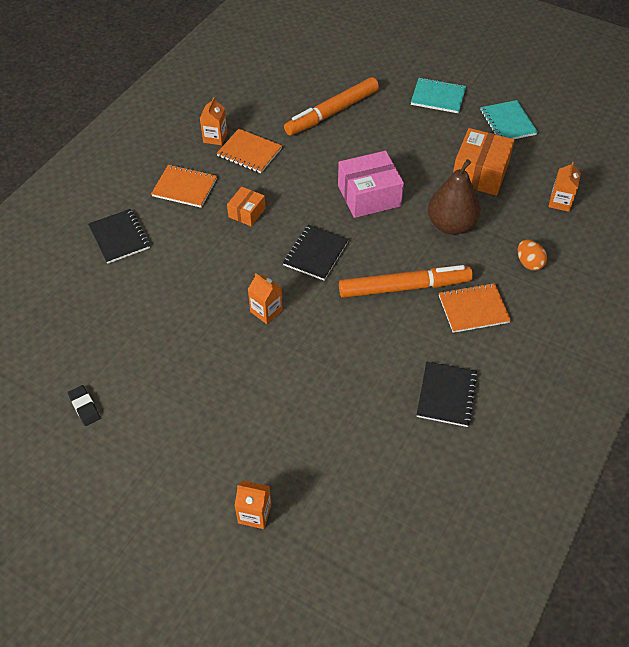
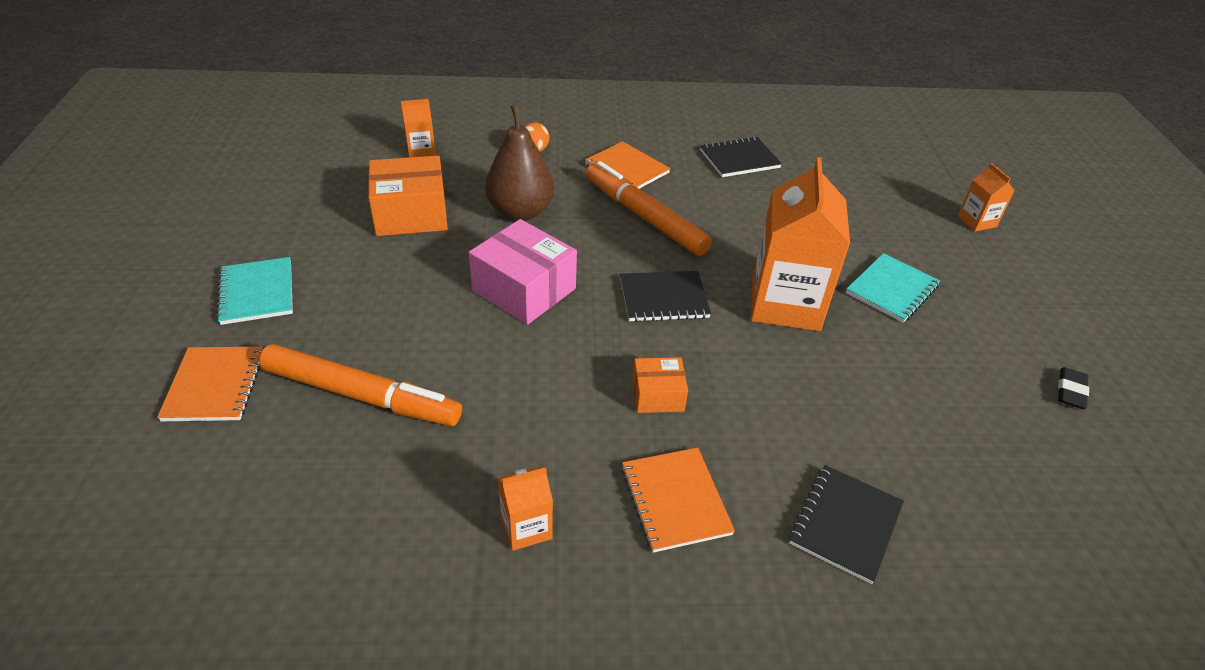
camera: 125 degrees left, 10 degrees down
(249, 152) = (531, 456): orange notebook -> orange notebook (215, 385)
(266, 311) = (785, 304): orange carton -> orange carton, size x2.17
(507, 123) = (289, 217): turquoise notebook -> turquoise notebook (892, 289)

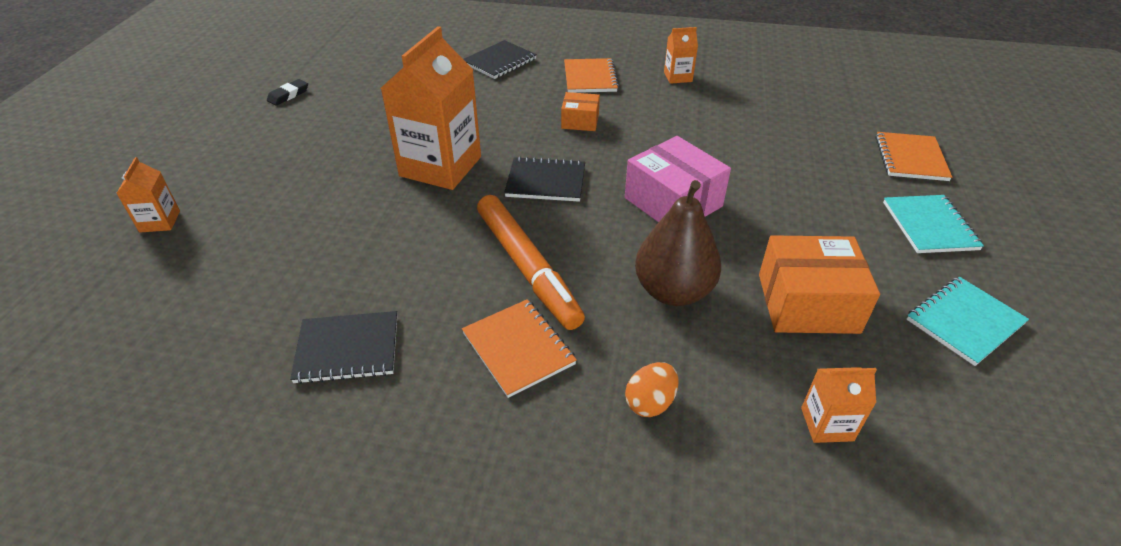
camera: 165 degrees left, 0 degrees up
(361, 395) = (796, 142): orange marker -> none
(892, 289) = (334, 167): turquoise notebook -> turquoise notebook (964, 322)

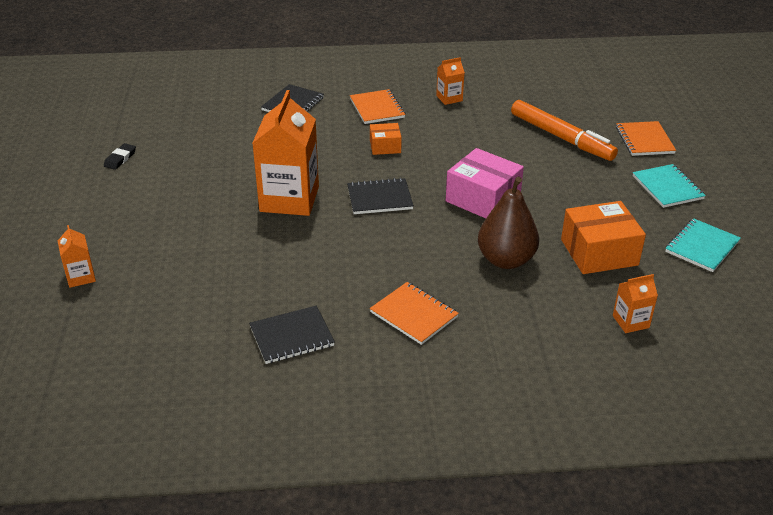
camera: 15 degrees left, 5 degrees down
(527, 267) = (395, 262): orange marker -> orange marker (561, 137)
(650, 402) = (516, 330): orange egg -> none

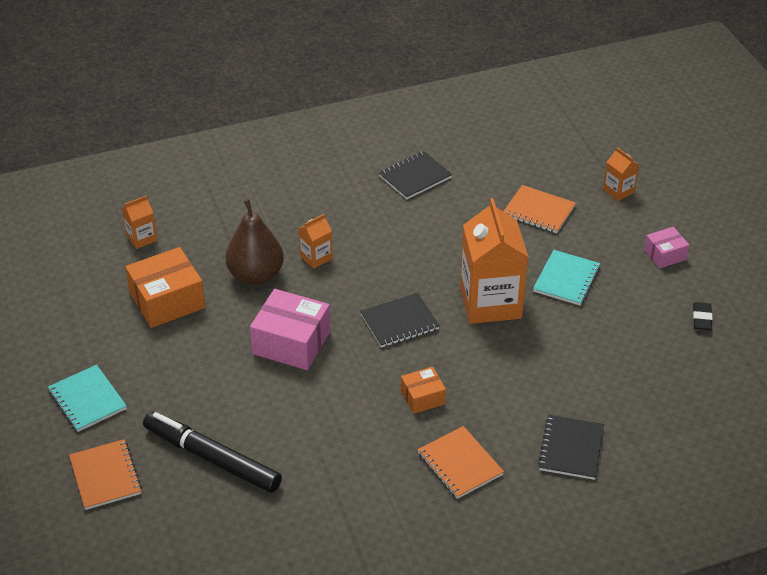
camera: 165 degrees right, 5 degrees up
(99, 209) = (665, 255): none -> pink box
(414, 314) = (325, 211): orange notebook -> orange notebook (538, 211)
(449, 98) = (371, 506): orange carton -> orange carton (316, 257)
(561, 137) = (212, 459): orange marker -> black marker
(702, 247) = (64, 326): turquoise notebook -> turquoise notebook (566, 279)

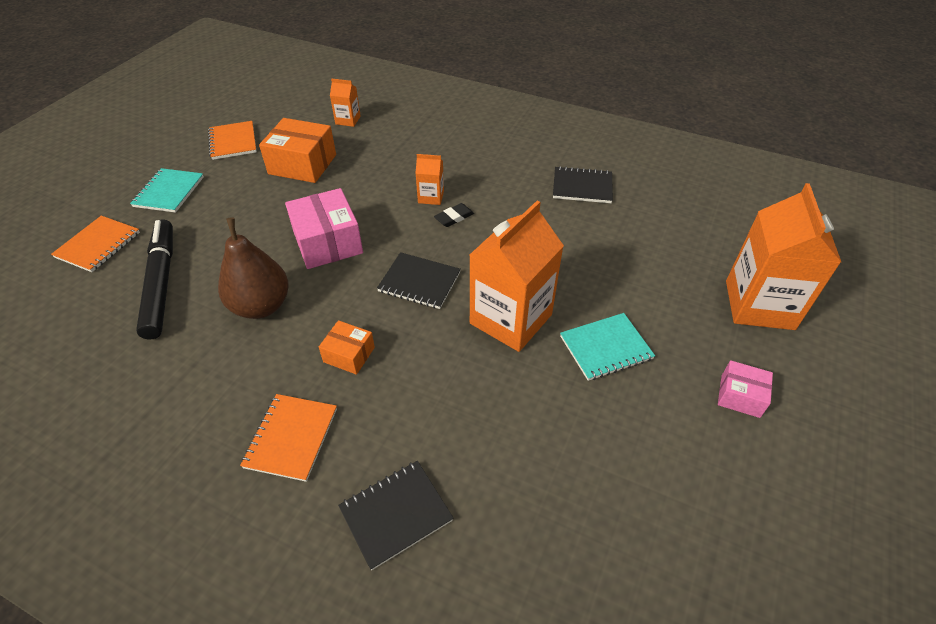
camera: 45 degrees right, 5 degrees up
(256, 275) = (375, 183): brown pear -> brown pear (261, 306)
(538, 211) = (655, 273): orange notebook -> orange notebook (233, 142)
(618, 191) = (759, 305): orange carton -> orange carton, size x2.17
(702, 318) = (706, 494): black eraser -> black eraser (454, 217)

